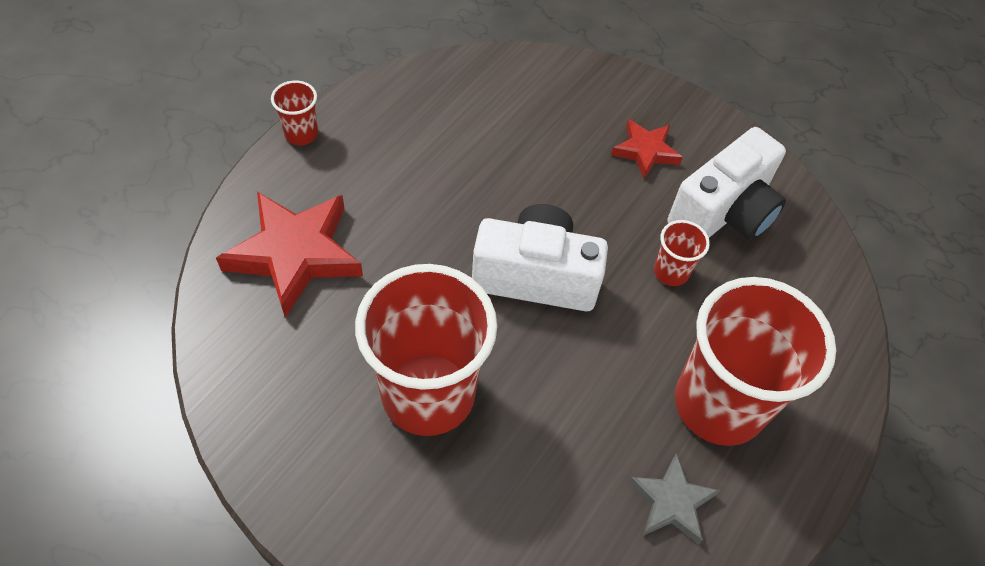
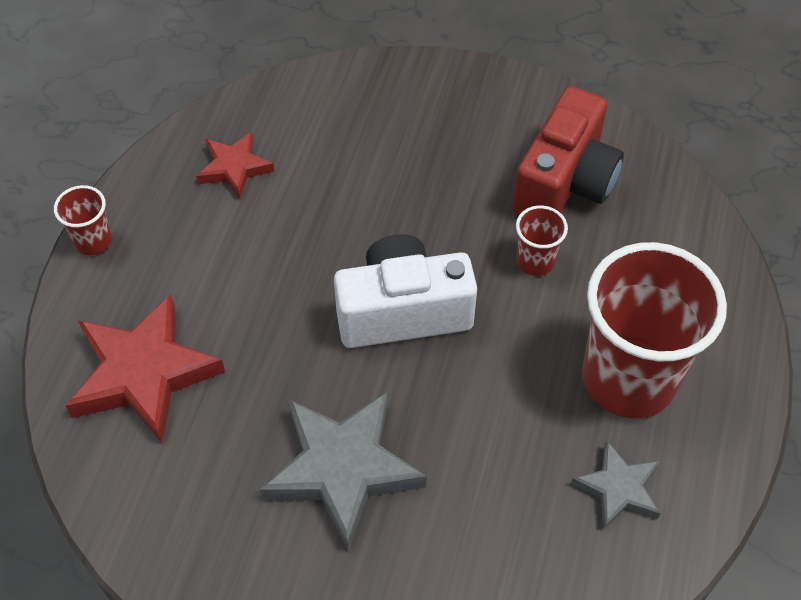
camera: 15 degrees left, 0 degrees up
(428, 394) = (342, 469): red cup -> grey star
(645, 151) = (463, 142): red star -> red star (234, 168)
(723, 213) = (565, 182): white camera -> red camera

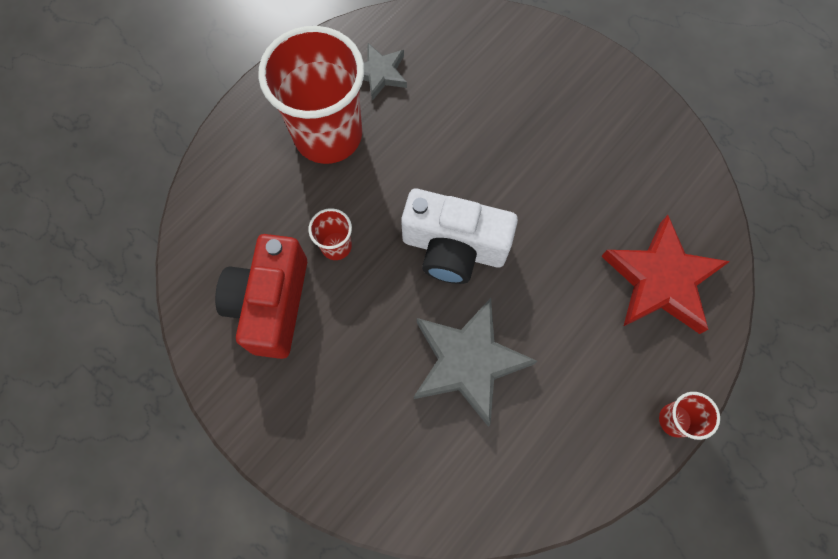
camera: 155 degrees left, 15 degrees up
(234, 168) = (533, 445): red star -> none
(342, 469) = (545, 155): grey star -> grey star (468, 362)
(565, 182) = (271, 304): red camera -> red camera turned 45 degrees counterclockwise

